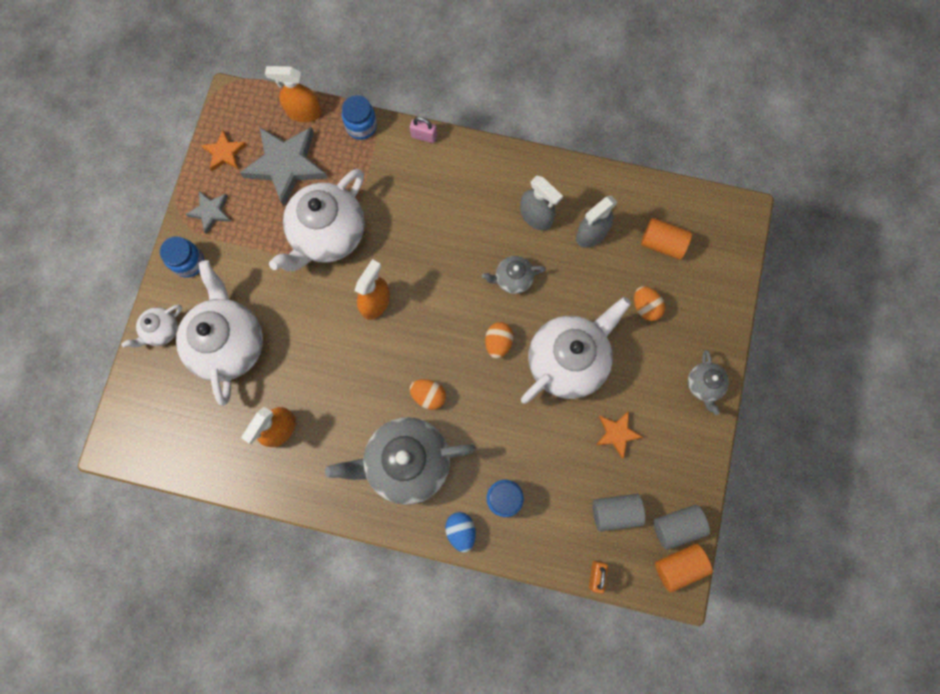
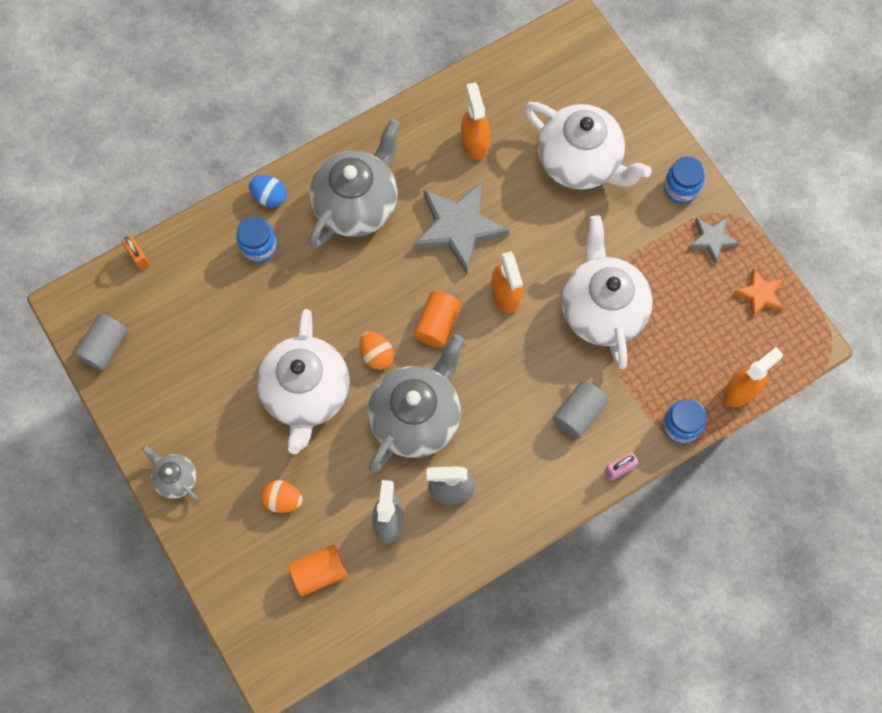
camera: 135 degrees right, 5 degrees down
(161, 330) = (639, 125): white teapot -> none
(286, 165) = (700, 332): grey star -> grey star (458, 228)
(428, 396) = (390, 265): orange egg -> none
(512, 279) = (416, 417): grey teapot -> grey teapot, size x2.08
(615, 512) = (163, 314): grey cylinder -> grey cylinder (578, 413)
(617, 434) = (214, 373): orange star -> none
(679, 566) = (79, 320): orange cylinder -> orange cylinder (437, 324)

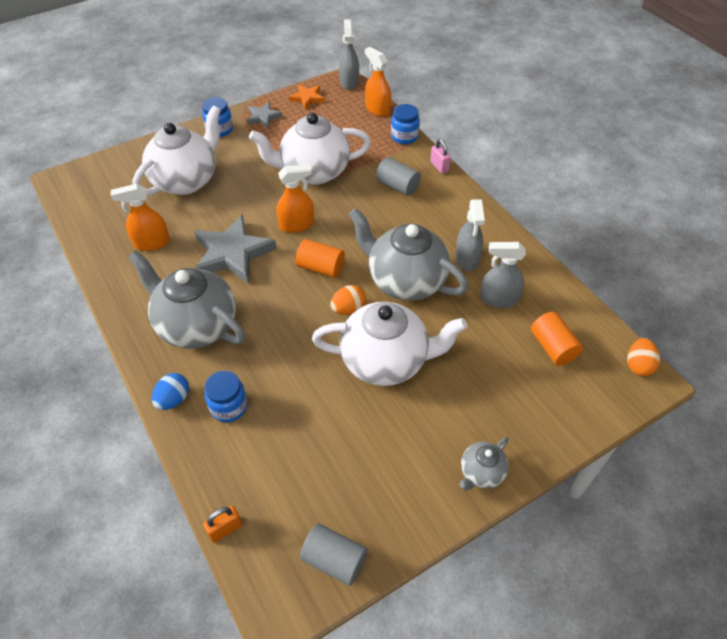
camera: 90 degrees left, 20 degrees down
(283, 499) = (490, 377): orange egg -> orange egg (638, 365)
(804, 350) = (349, 82): none -> grey spray bottle

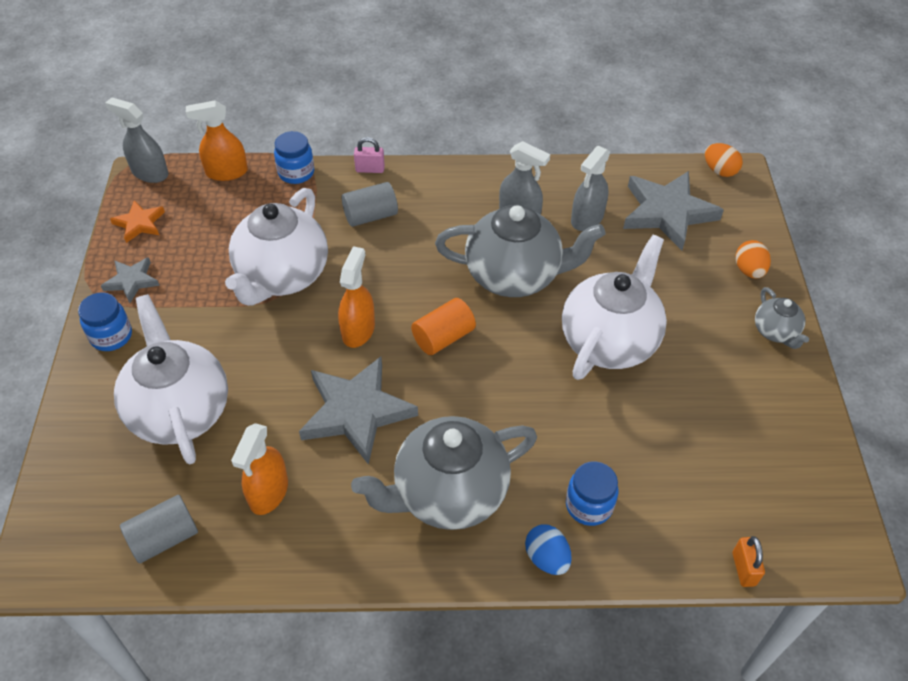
camera: 60 degrees left, 0 degrees up
(334, 560) = (817, 486): grey cylinder -> grey cylinder (164, 538)
(348, 309) = (520, 340): orange egg -> orange egg (749, 270)
(405, 281) = (514, 276): grey teapot -> grey teapot turned 150 degrees counterclockwise
(552, 347) = (667, 213): orange cylinder -> grey star

